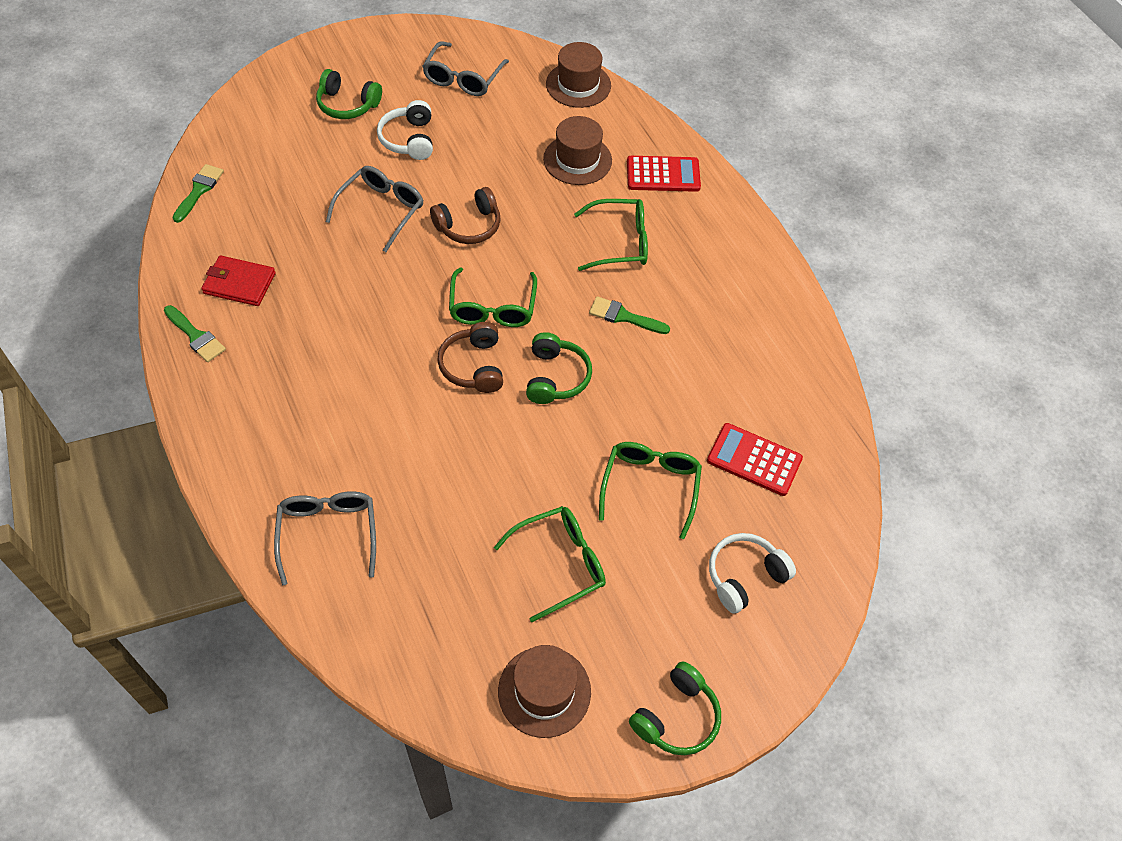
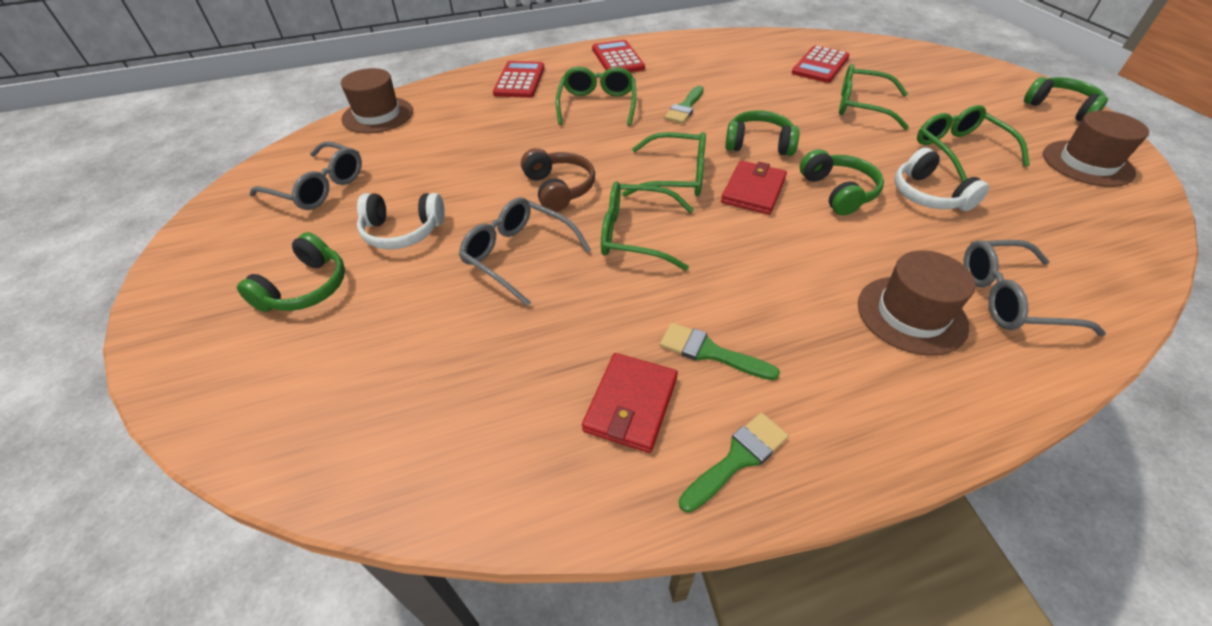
camera: 80 degrees left, 10 degrees down
(199, 190) = (413, 476): green brush -> green brush (710, 352)
(407, 280) = (635, 235): none -> green glasses
(474, 366) = (753, 190): brown headphones -> red wallet
(475, 434) = (838, 192): none -> green headphones
(577, 160) = (484, 120): brown hat -> brown hat (911, 315)
(732, 254) = (617, 59): none -> red calculator
(744, 576) = (924, 76): white headphones -> white headphones (929, 195)

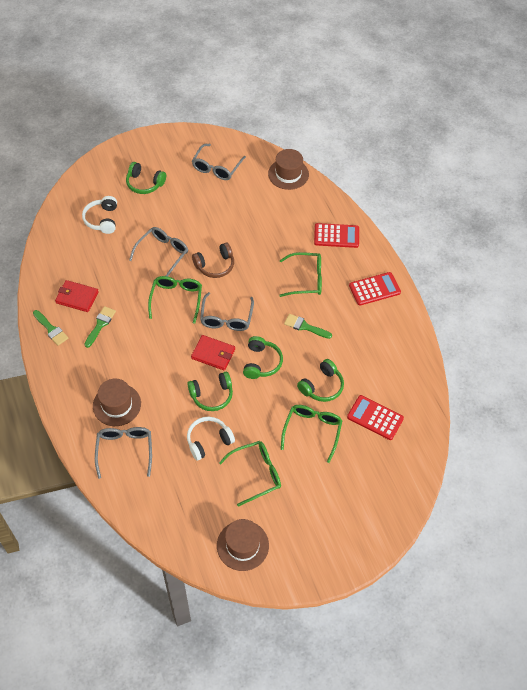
camera: 85 degrees right, 10 degrees up
(402, 231) = (181, 208): white headphones -> white headphones (102, 219)
(676, 177) = (226, 318): green glasses -> grey glasses
(1060, 108) = (316, 563): green headphones -> green headphones (322, 386)

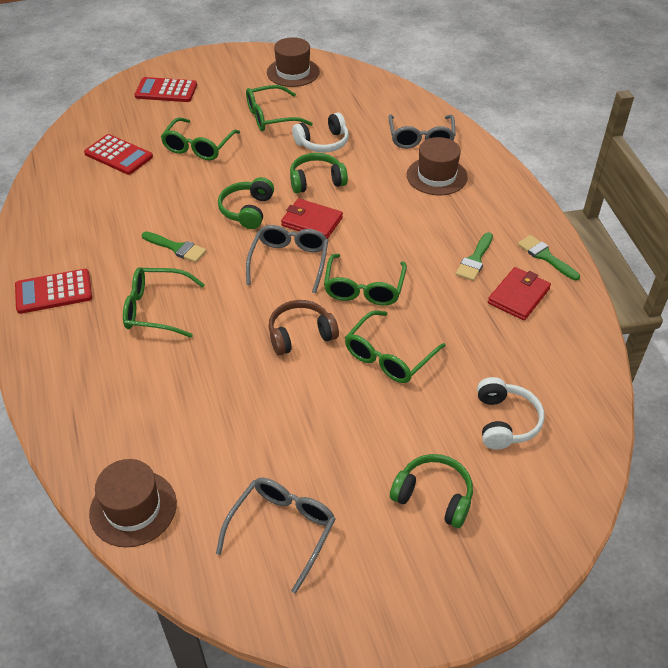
camera: 175 degrees left, 10 degrees down
(77, 297) = (518, 296): red wallet -> red wallet turned 75 degrees counterclockwise
(163, 254) = (388, 356): grey glasses -> green glasses
(322, 386) = (173, 185): green headphones -> none
(336, 236) = (81, 376): red calculator -> red calculator (166, 91)

